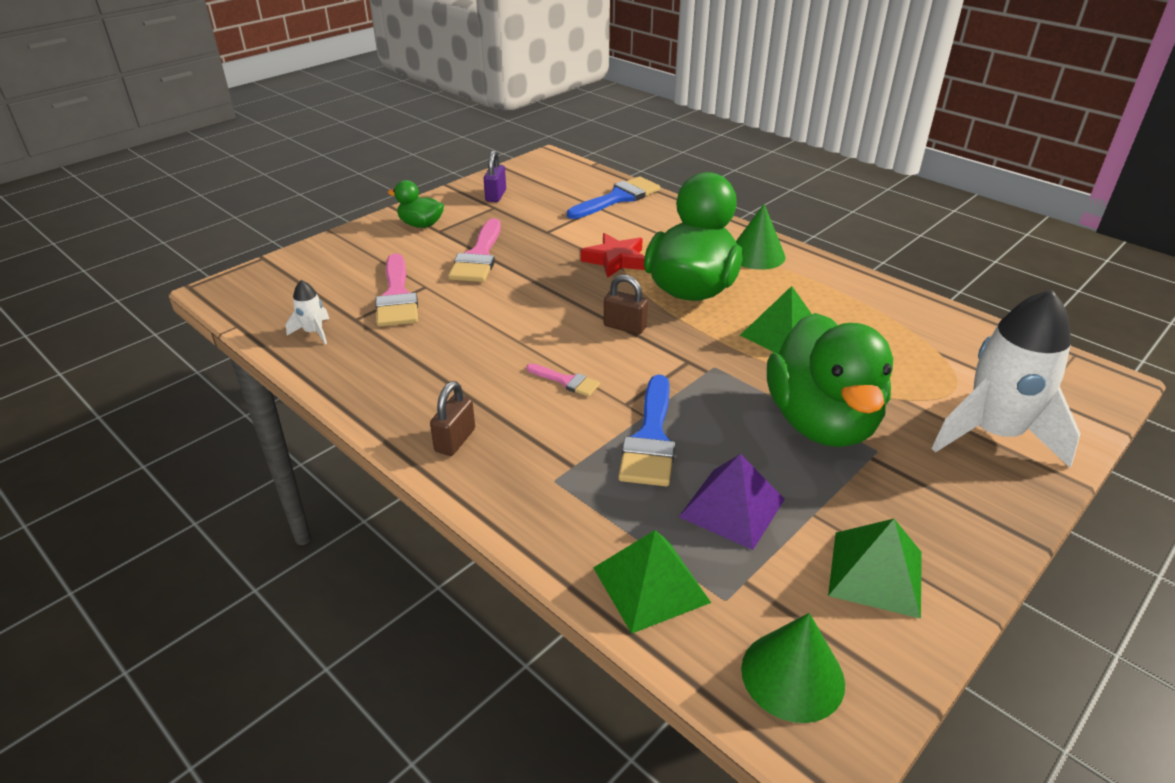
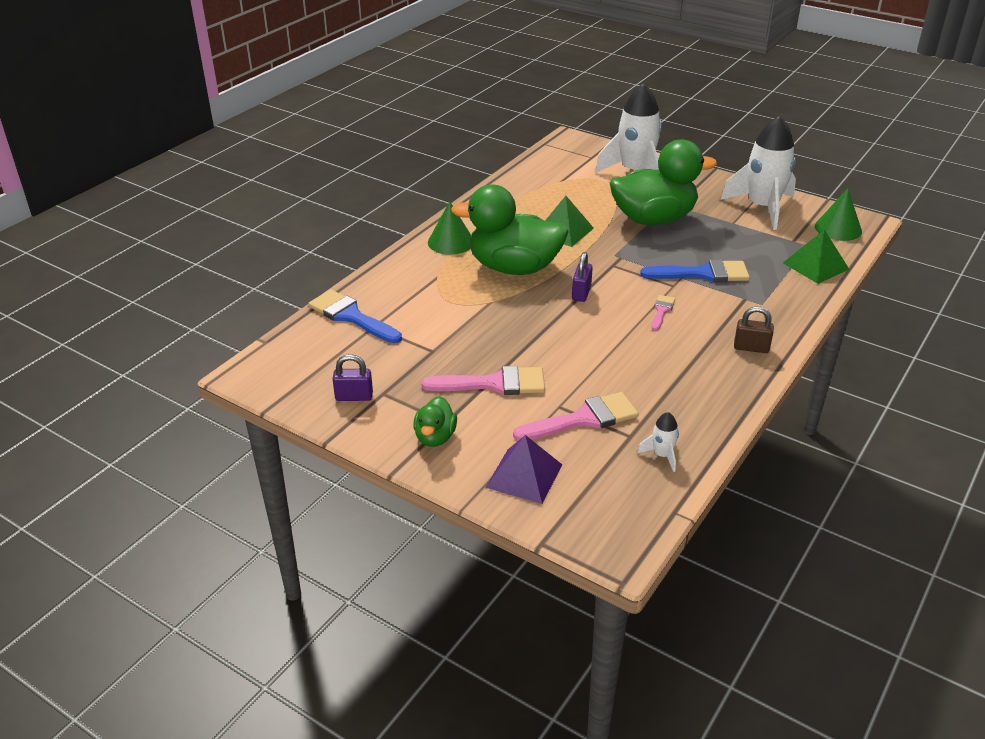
camera: 100 degrees left, 0 degrees up
(615, 260) = (478, 306): red star -> none
(625, 327) = (581, 293): brown padlock -> purple padlock
(732, 508) = (744, 245): purple pyramid -> purple pyramid (524, 475)
(876, 573) = (762, 208): green pyramid -> white rocket

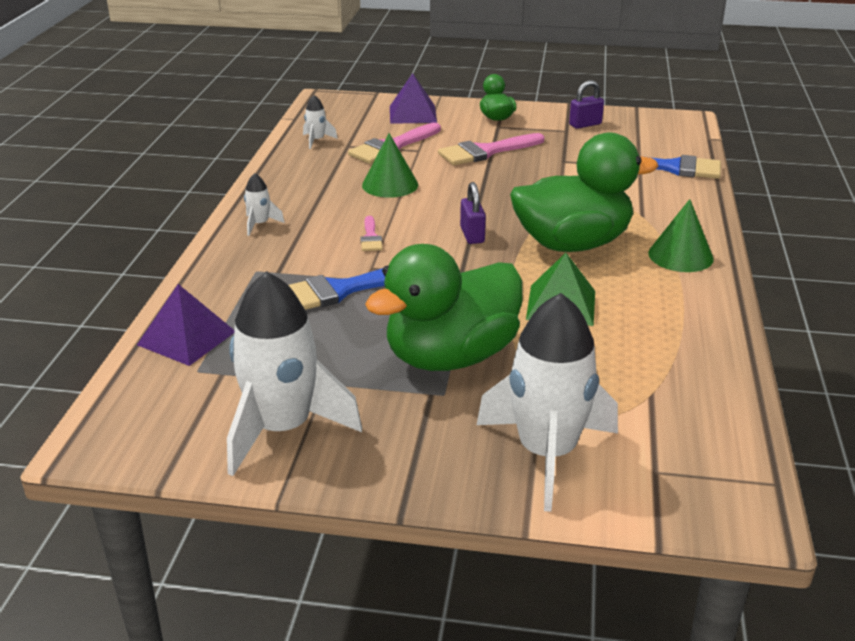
camera: 155 degrees right, 5 degrees down
(751, 348) = (259, 224): brown padlock -> white rocket
(815, 266) = (186, 338): green pyramid -> purple pyramid
(838, 228) = (146, 417): green cone -> green cone (390, 185)

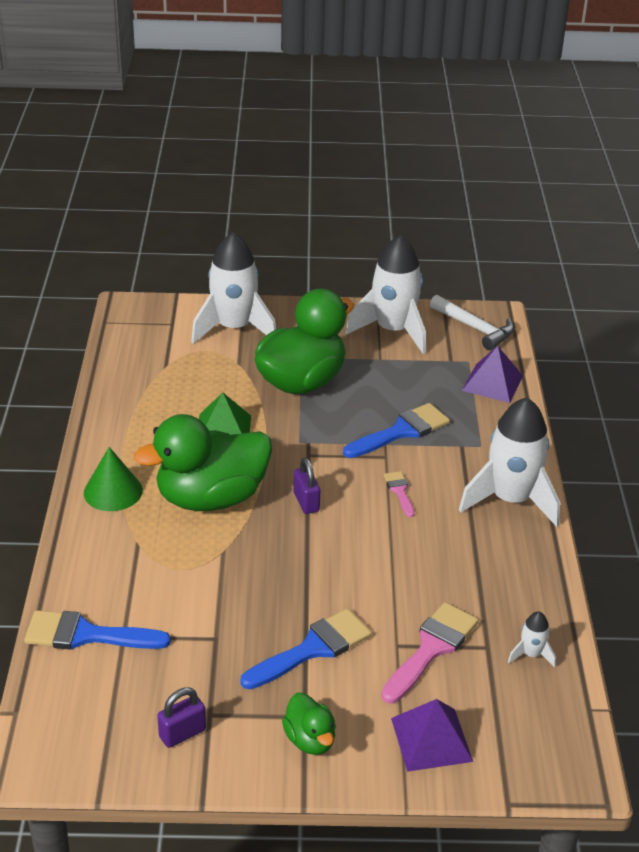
camera: 170 degrees right, 5 degrees up
(147, 423) = (474, 328): none -> white hammer
(259, 224) = (511, 500): white rocket -> white rocket, size x2.38
(390, 185) = (408, 572): green cone -> none
(486, 152) = (312, 649): pink brush -> blue brush

